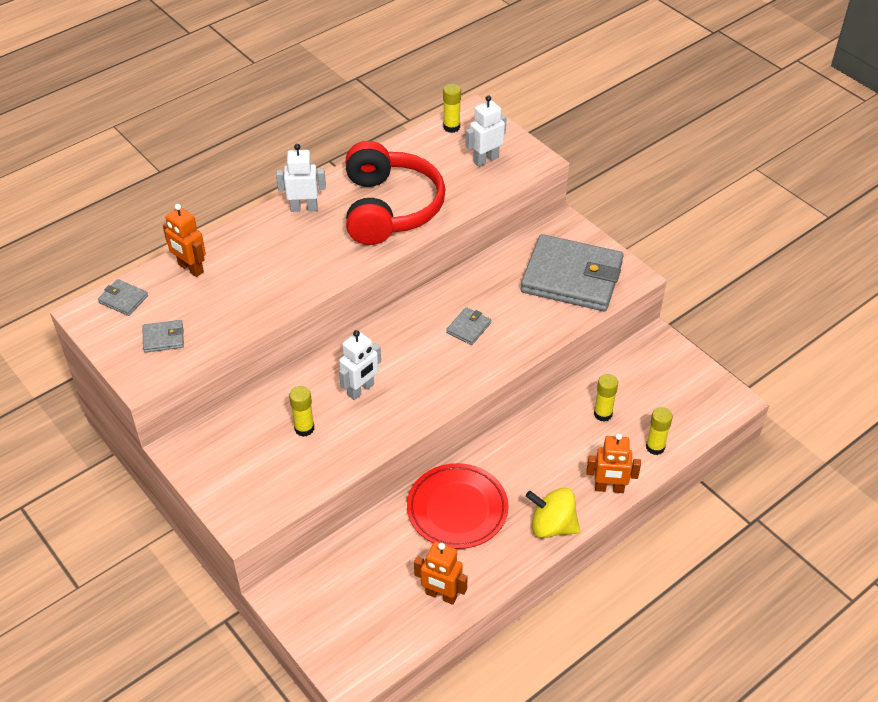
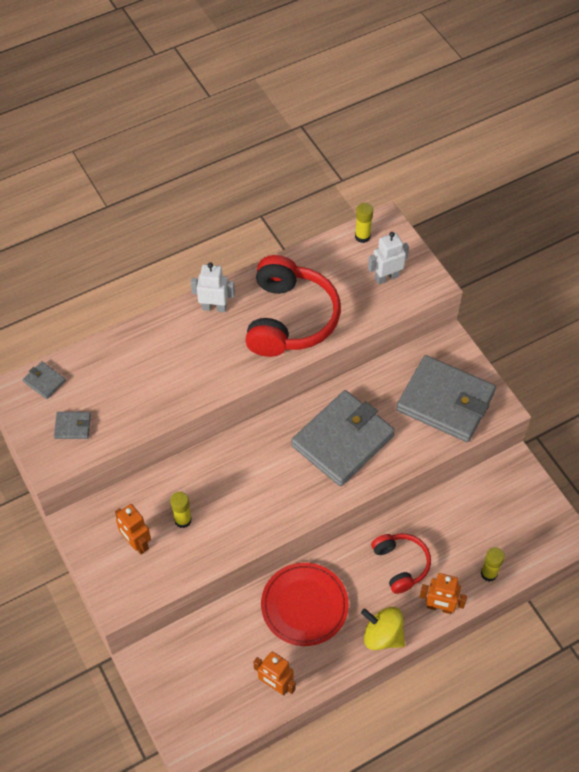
camera: 10 degrees right, 10 degrees up
(190, 268) = (106, 357): orange robot -> orange robot (136, 543)
(361, 390) = (237, 489): white robot -> none
(468, 328) = (342, 440): grey wallet -> grey wallet, size x2.48
(556, 452) = (401, 564): none -> red headphones
(603, 414) = (450, 533): yellow glue stick -> none

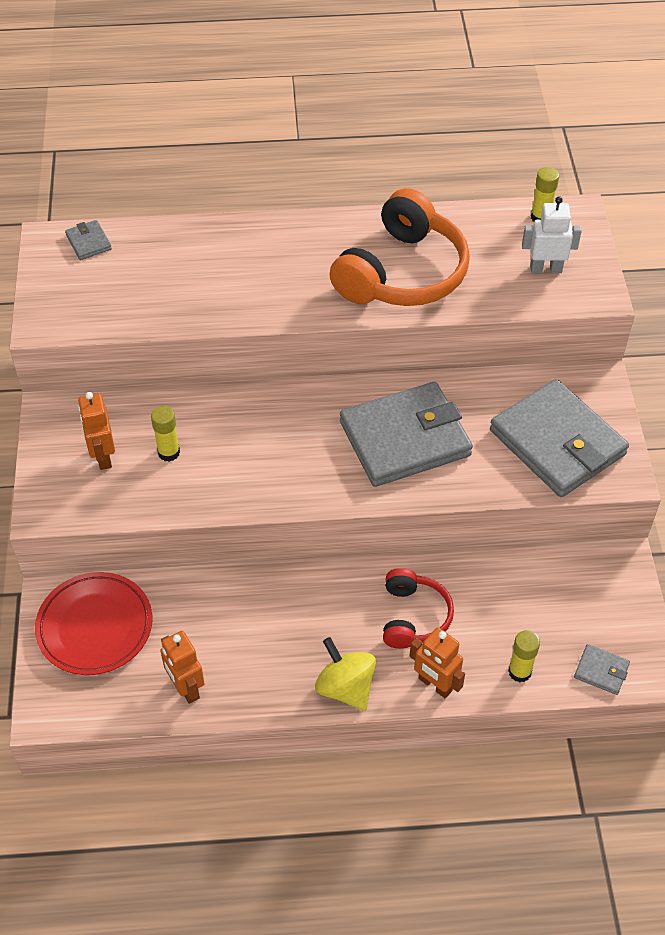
camera: 25 degrees right, 5 degrees down
(73, 426) = (90, 297): grey wallet -> grey wallet (601, 671)
(214, 307) = (321, 232): white robot -> none
(290, 319) = (402, 273): red headphones -> orange headphones
(304, 606) = (270, 615): red plate -> red plate (95, 626)

